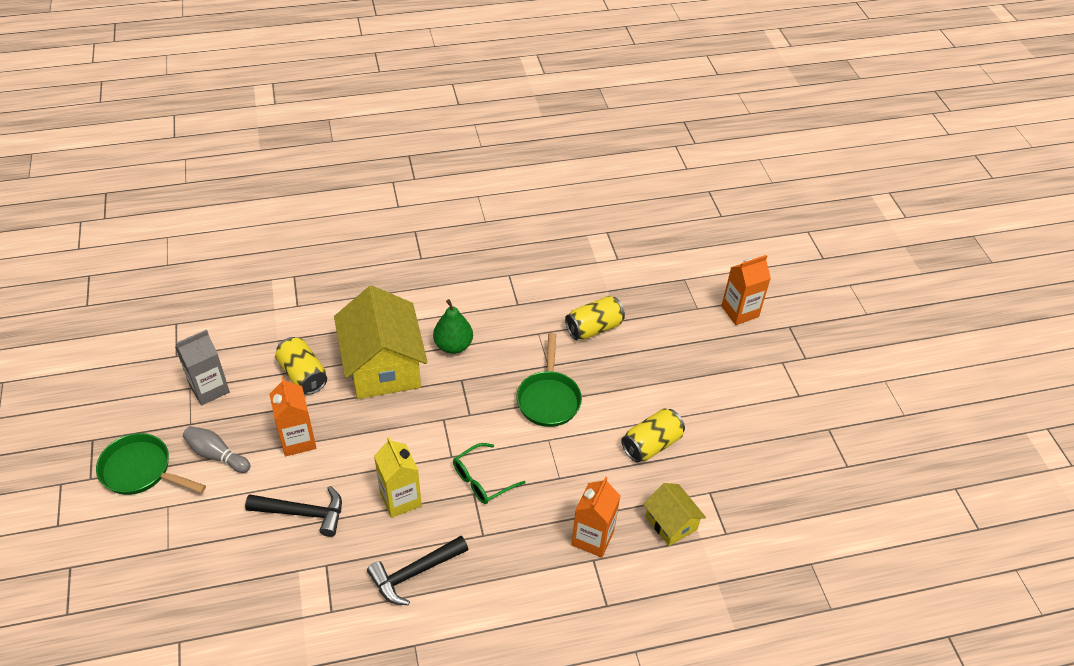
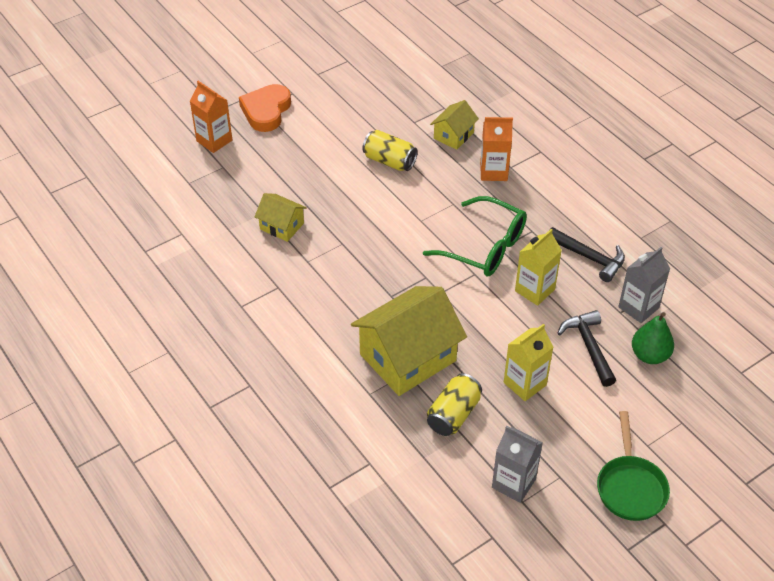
camera: 110 degrees left, 0 degrees up
(216, 455) = (577, 436): grey bowling pin -> none
(298, 440) = (525, 384): orange carton -> yellow carton
(321, 586) = (638, 307): none -> grey carton
(453, 346) = (355, 315): green pear -> green pear (649, 355)
(482, 480) = (484, 247): green glasses -> green glasses, size x1.69
(548, 398) = (379, 232): green pan -> none
(594, 328) = (282, 226): yellow can -> yellow house
(774, 364) = (266, 111): none -> orange heart

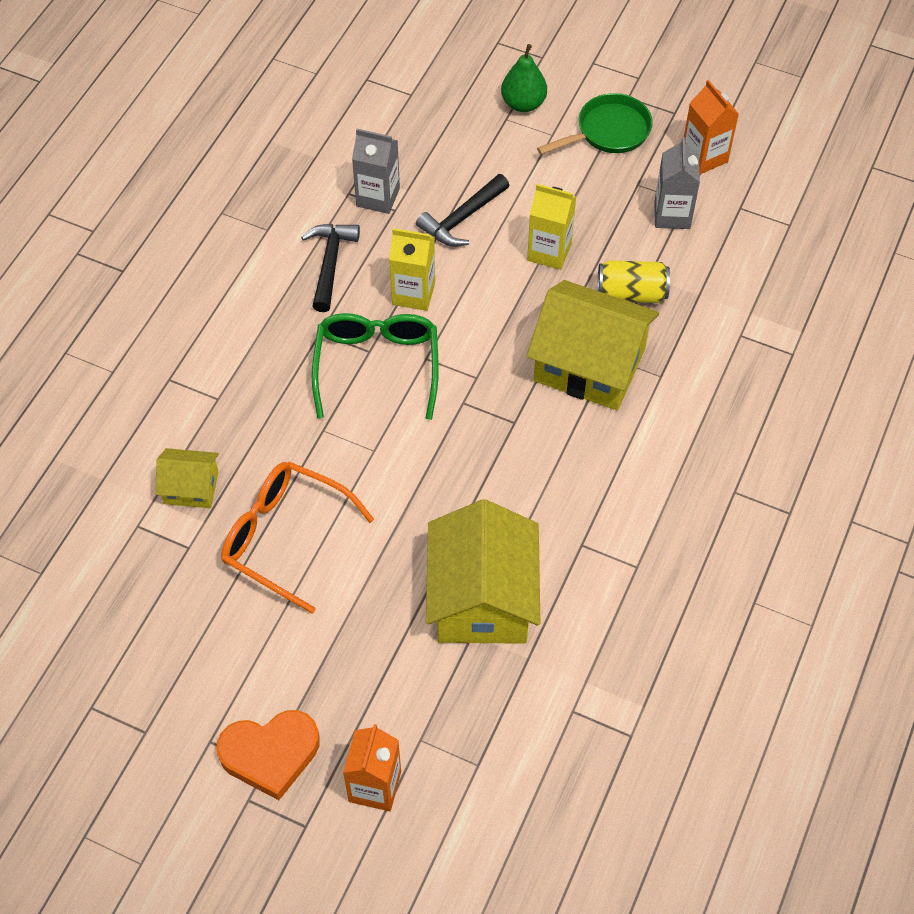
camera: 120 degrees left, 10 degrees up
(282, 226) = (482, 598): yellow house -> yellow house, size x1.97
(389, 161) = (286, 537): yellow can -> orange glasses
(493, 171) = (238, 413): orange carton -> orange carton (704, 157)
(649, 355) = (438, 168): green pear -> green pear (523, 104)

